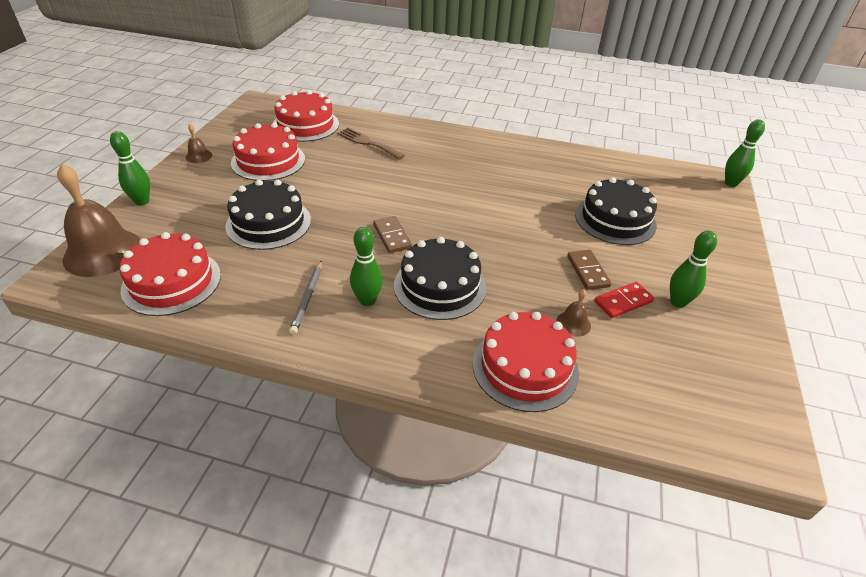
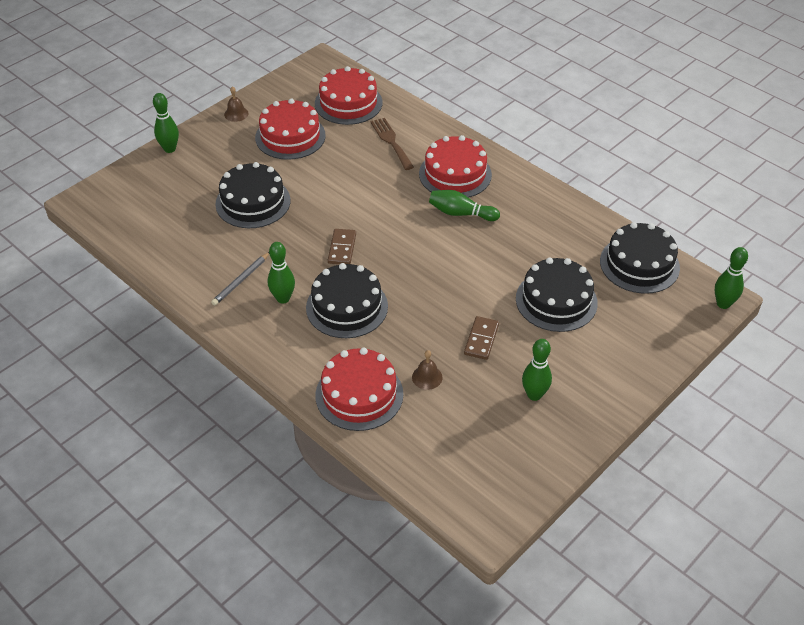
camera: 30 degrees right, 5 degrees up
(103, 252) = (121, 189): brown bell -> none
(172, 282) = (155, 232): red cake -> red cake (455, 174)
(475, 178) = (461, 213): none -> green bowling pin
(623, 302) = (486, 376): red domino -> none
(646, 175) = (639, 264): none -> black cake

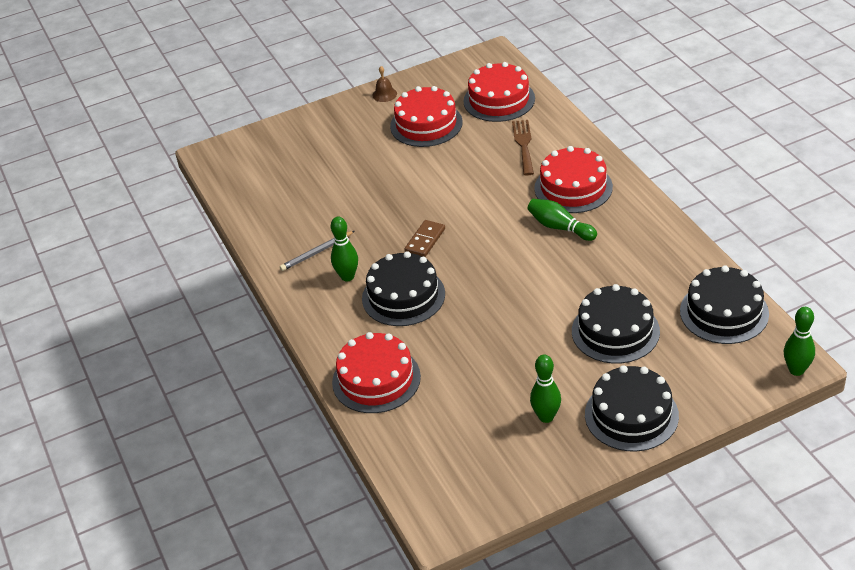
camera: 25 degrees right, 5 degrees down
(170, 149) = (307, 118): green bowling pin -> none
(253, 202) = (361, 181): black cake -> black cake (631, 415)
(427, 377) = (448, 377): brown bell -> none
(481, 339) = (519, 353): brown domino -> none

